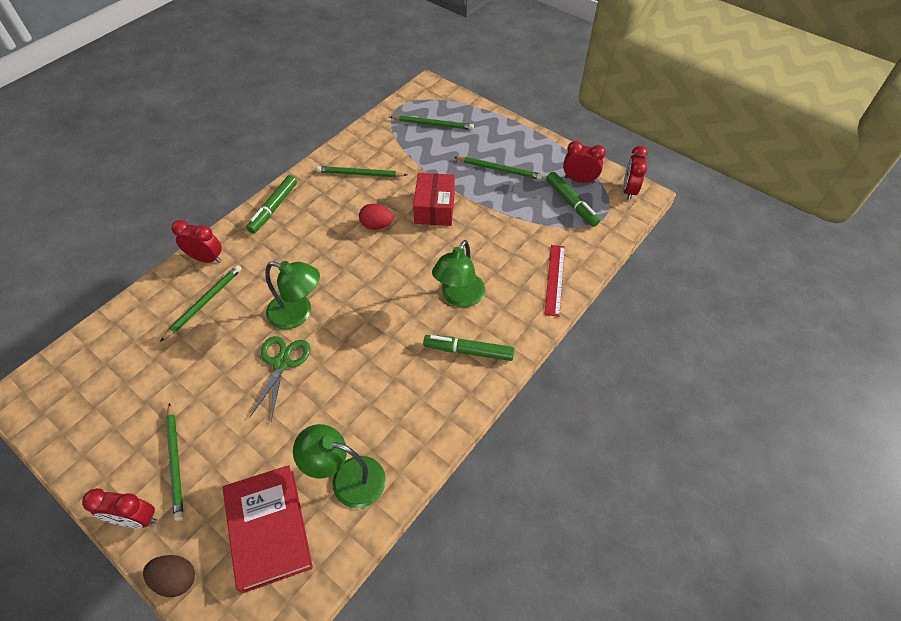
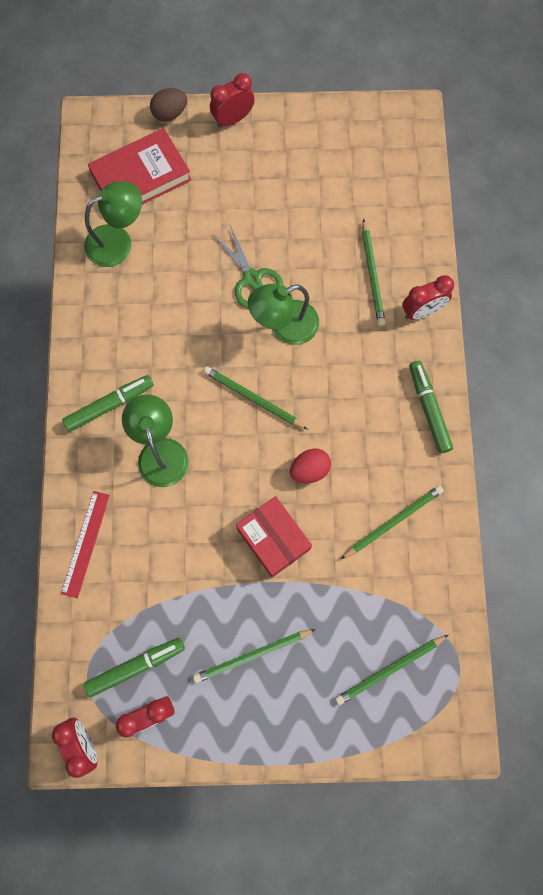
camera: 140 degrees right, 20 degrees up
(176, 462) = (248, 163): green pencil -> green pencil (253, 399)
(269, 529) = (141, 176): red book -> red book turned 60 degrees counterclockwise
(555, 279) = (85, 543): red ruler -> red ruler turned 45 degrees clockwise
(571, 203) = (136, 666): green marker -> green marker turned 135 degrees clockwise

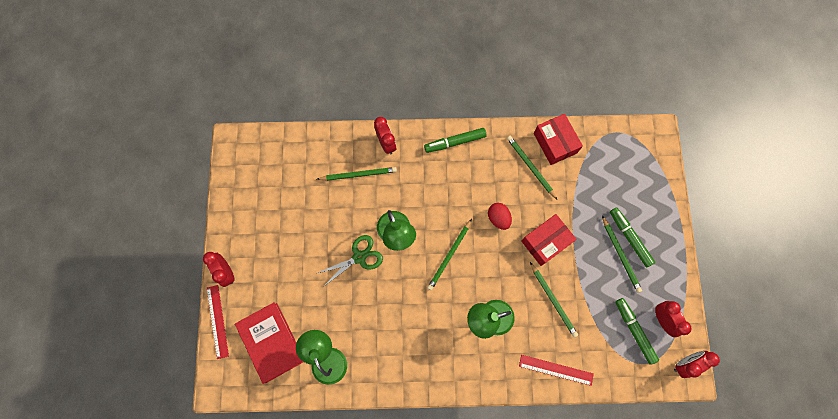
camera: 90 degrees left, 0 degrees up
(109, 405) = (455, 358): green marker -> green marker (629, 238)
(170, 114) = (217, 321): brown egg -> red ruler
(390, 669) = (622, 172): green pencil -> green pencil (553, 300)
(435, 563) = (555, 143): none -> red box

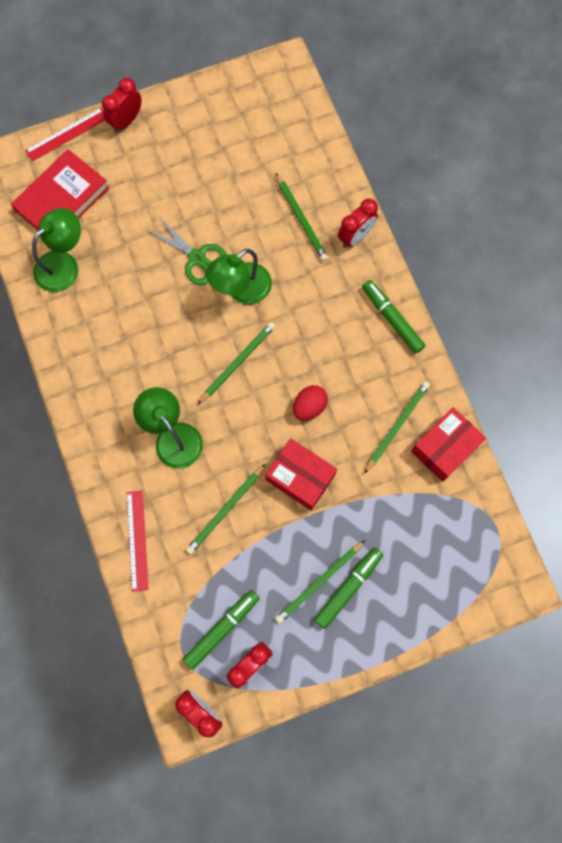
camera: 70 degrees right, 0 degrees up
(449, 255) = (237, 362): green pencil -> green pencil turned 120 degrees clockwise

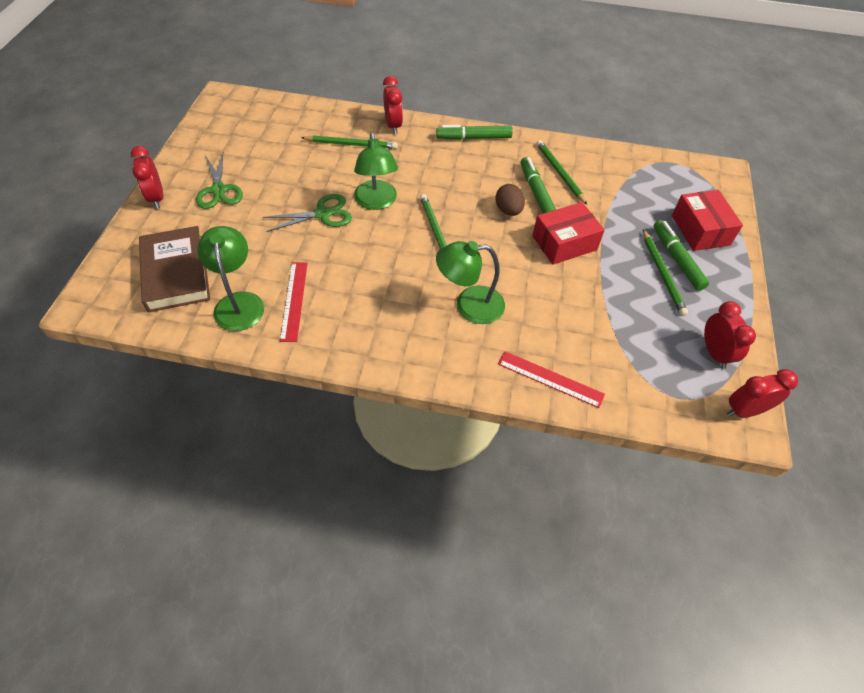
camera: 60 degrees left, 20 degrees down
(62, 199) = (176, 273): red book -> brown book
(67, 134) = (120, 240): red ruler -> red ruler (294, 300)
(167, 158) = (219, 190): none -> green scissors
(222, 629) = (672, 357): green marker -> green marker (536, 192)
(225, 510) = (562, 302): green pencil -> none
(309, 407) = (508, 210): red egg -> brown egg
(445, 448) = (594, 158): red box -> red box (700, 230)

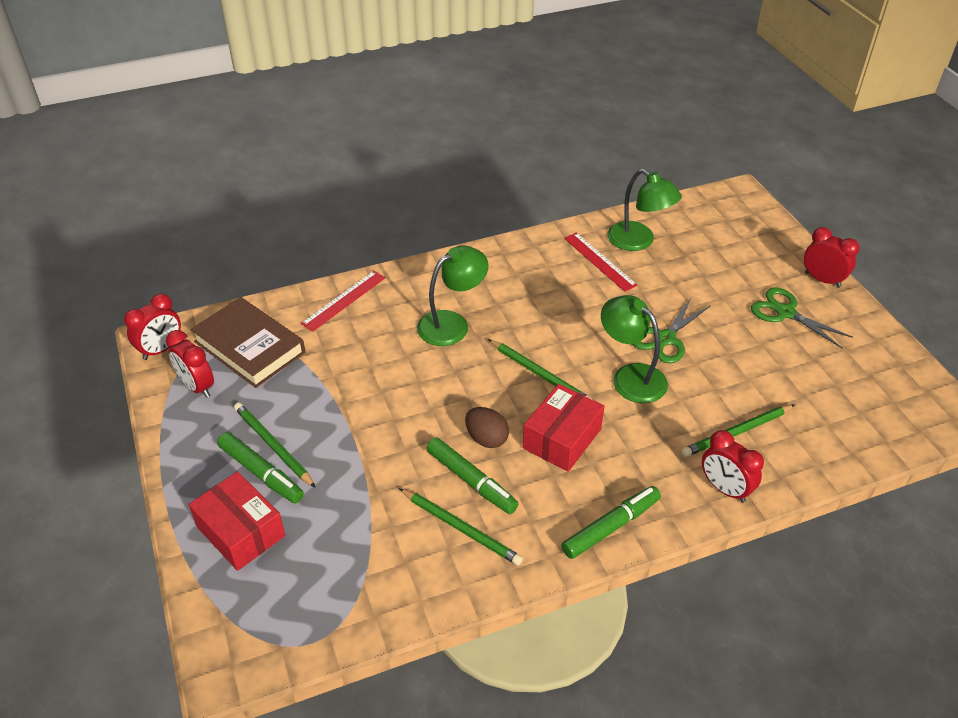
camera: 150 degrees right, 10 degrees down
(176, 273) = (712, 237): brown book -> brown book (249, 347)
(550, 379) = (344, 300): red ruler -> red ruler turned 45 degrees counterclockwise
(564, 243) = (399, 429): red box -> red box (562, 438)

